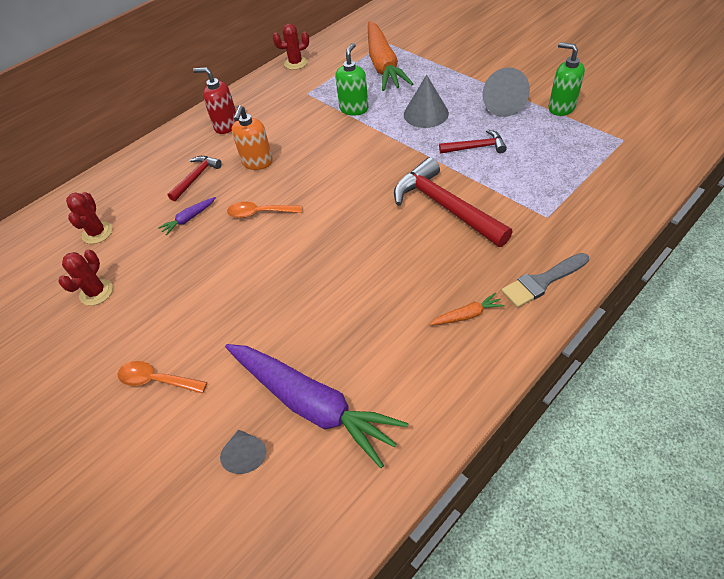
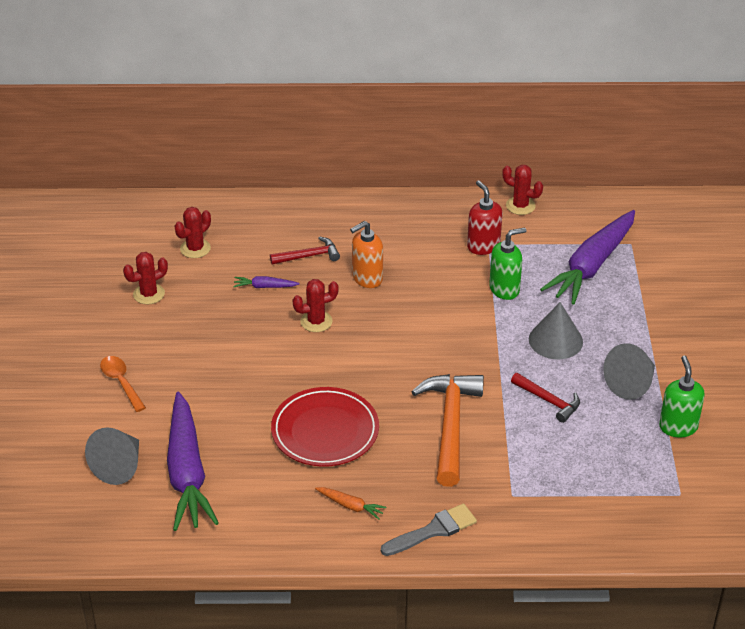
camera: 40 degrees right, 10 degrees down
(226, 126) = (386, 226): red soap dispenser -> red soap dispenser (483, 246)
(246, 455) = (119, 466): grey cone -> grey cone, size x1.60
(260, 213) = (316, 321): orange spoon -> red cactus
(371, 279) = (325, 431): none -> red plate
(383, 65) = (591, 266): orange carrot -> purple carrot
(445, 207) = (450, 425): red hammer -> orange hammer
(542, 281) = (433, 530): grey brush -> grey brush turned 135 degrees clockwise

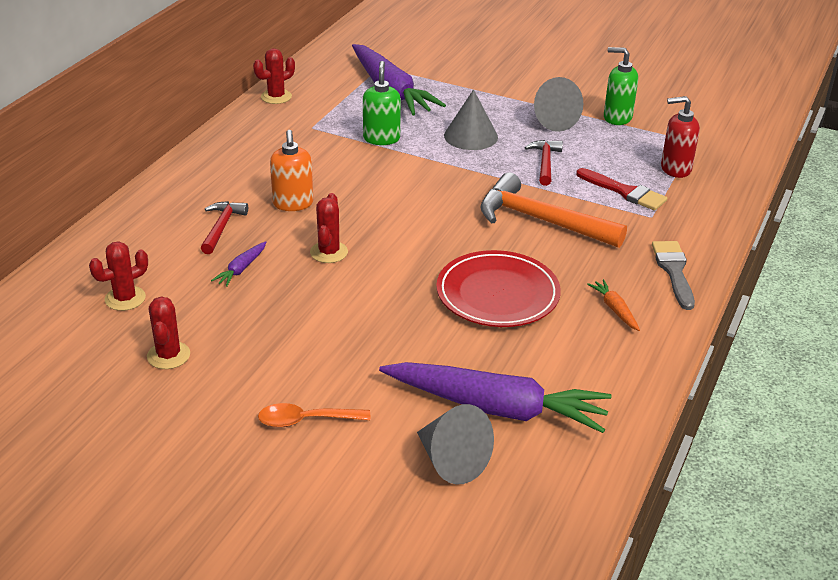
camera: 65 degrees left, 5 degrees down
(195, 248) = (125, 298): red cactus -> red cactus turned 75 degrees clockwise
(350, 506) = (614, 309): orange carrot -> orange carrot turned 75 degrees counterclockwise
(483, 246) = (312, 130): red soap dispenser -> red soap dispenser (675, 169)
(540, 467) = (624, 192): none -> red brush
(548, 401) = (545, 163): red hammer -> red hammer turned 60 degrees counterclockwise

